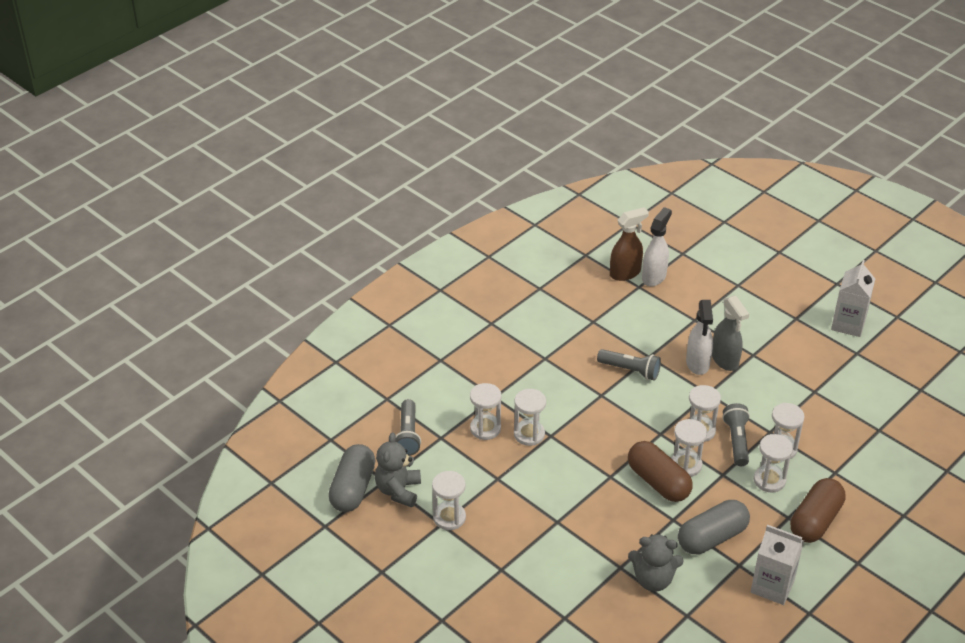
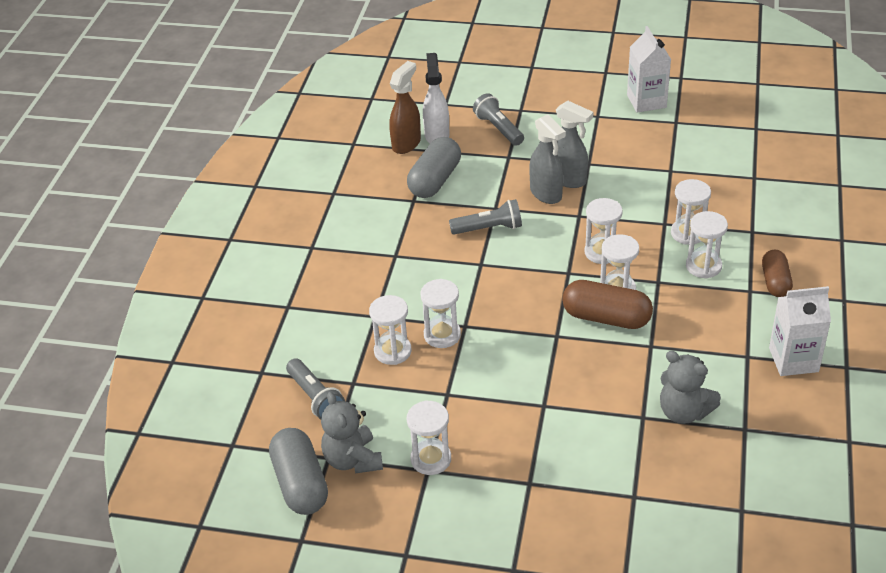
camera: 30 degrees left, 0 degrees up
(653, 579) = (684, 412): grey teddy bear -> grey teddy bear turned 60 degrees clockwise
(697, 364) = (546, 194): white spray bottle -> grey spray bottle
(712, 537) = (701, 344): grey capsule -> grey capsule (435, 180)
(736, 441) = (643, 245): grey flashlight -> grey flashlight (498, 129)
(815, 521) = (775, 282): brown capsule -> brown capsule, size x0.65

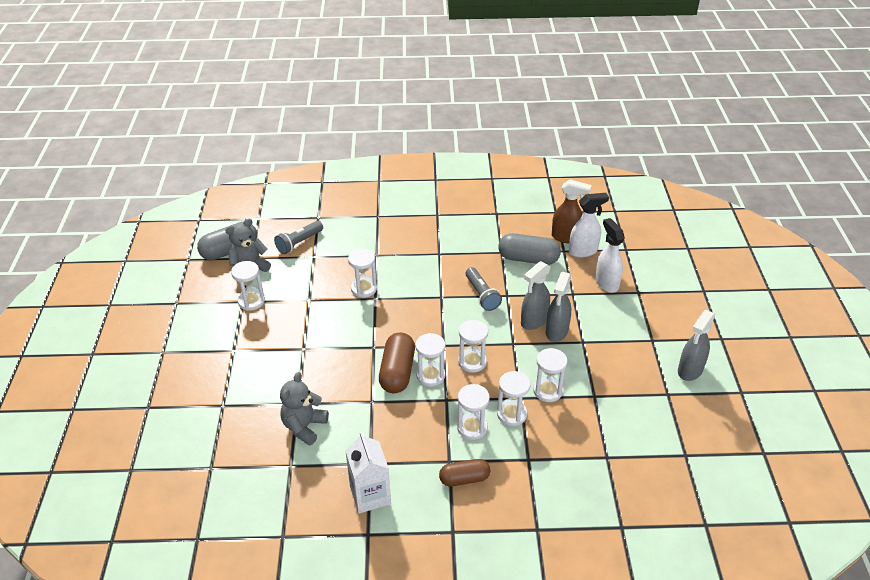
camera: 75 degrees right, 0 degrees up
(392, 351) = (344, 268): white hourglass -> white hourglass (548, 391)
(498, 129) = (606, 283): grey flashlight -> white spray bottle
(646, 101) = (690, 370): white carton -> grey spray bottle

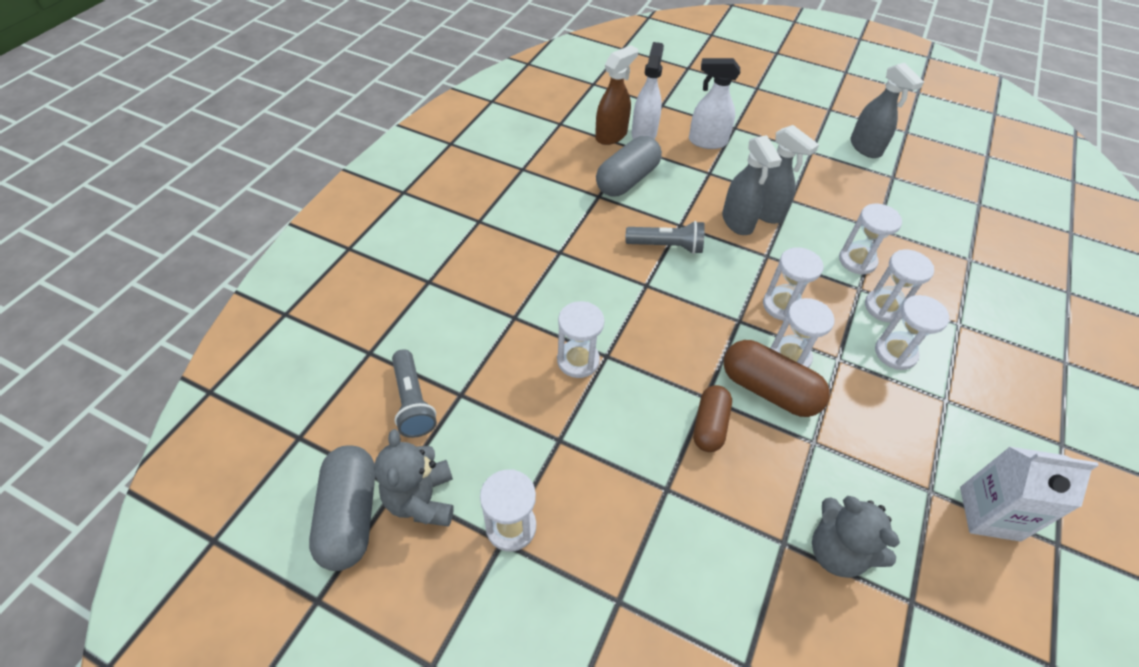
camera: 65 degrees left, 10 degrees up
(464, 479) = (978, 396): brown capsule -> brown capsule (709, 425)

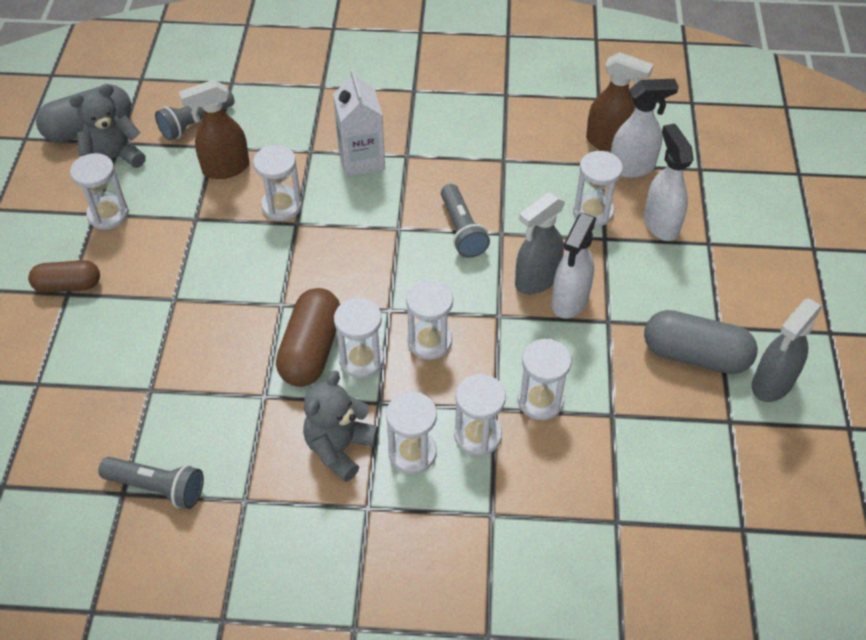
camera: 70 degrees right, 0 degrees up
(499, 393) = (225, 168): none -> brown spray bottle
(627, 180) = (544, 174): grey capsule -> grey capsule (695, 355)
(680, 169) = (593, 212): none -> white hourglass
(709, 425) = (250, 313): brown capsule -> brown capsule (68, 285)
(765, 212) = (569, 301): grey spray bottle -> white spray bottle
(837, 551) = (154, 430): grey teddy bear -> grey teddy bear (339, 448)
(908, 565) = (157, 487): none -> grey flashlight
(989, 513) = (236, 554): white carton -> white carton (361, 159)

